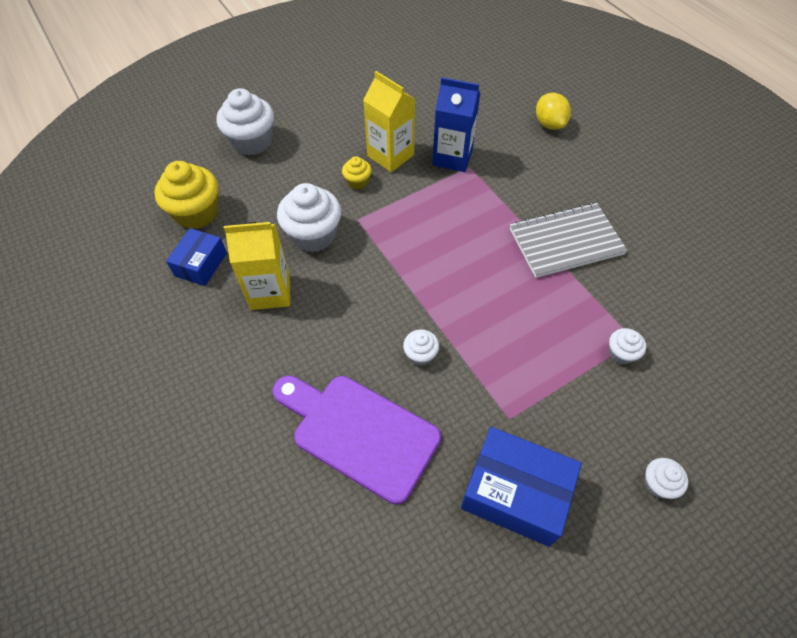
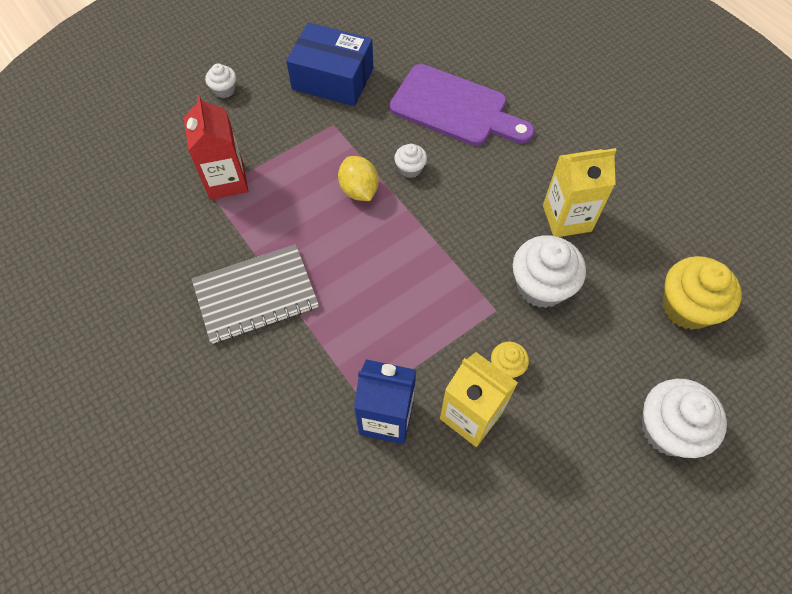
camera: 175 degrees right, 5 degrees up
(201, 264) = (650, 243): blue box -> none
(549, 124) = (243, 495): yellow lemon -> yellow lemon (359, 190)
(621, 353) = (226, 180): white cupcake -> red carton

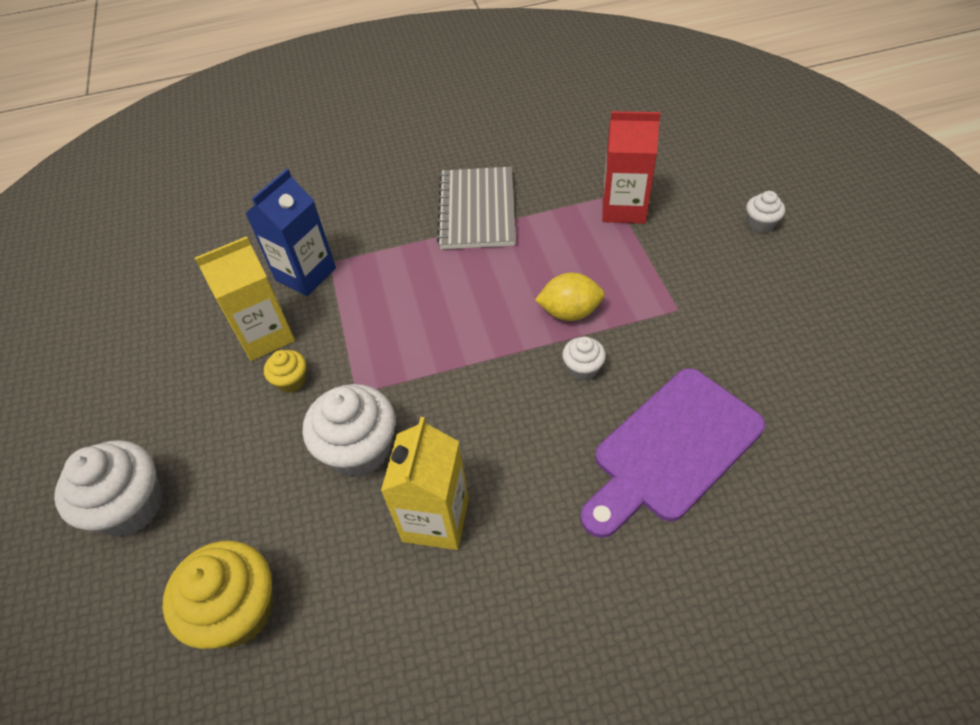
camera: 115 degrees right, 10 degrees down
(332, 79) = (759, 325): blue box -> none

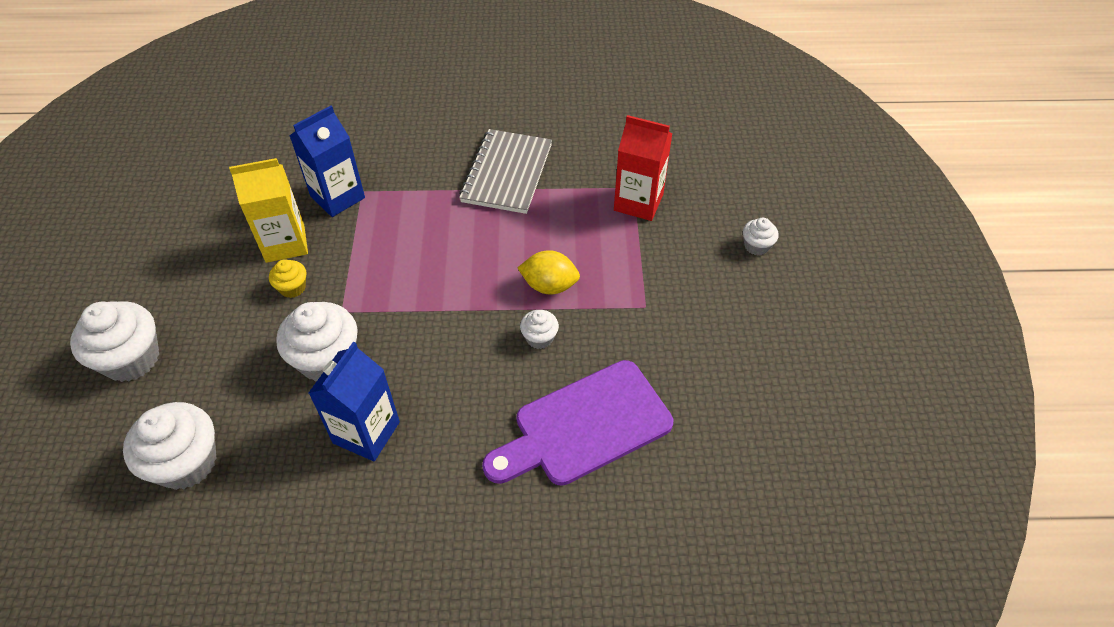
camera: 10 degrees right, 0 degrees up
(238, 610) = (186, 462): yellow cupcake -> white cupcake
(436, 519) = (366, 432): yellow carton -> blue carton

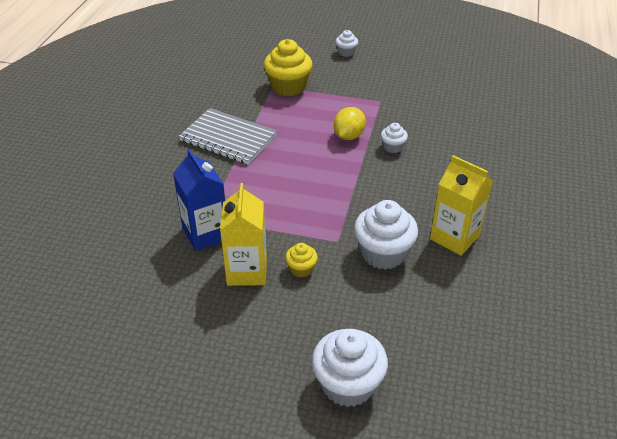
camera: 75 degrees left, 10 degrees down
(186, 462) = (466, 343): white cupcake -> none
(366, 432) = (454, 237): blue carton -> yellow carton
(585, 426) = (466, 140): purple cutting board -> none
(638, 202) = (288, 87): red carton -> yellow cupcake

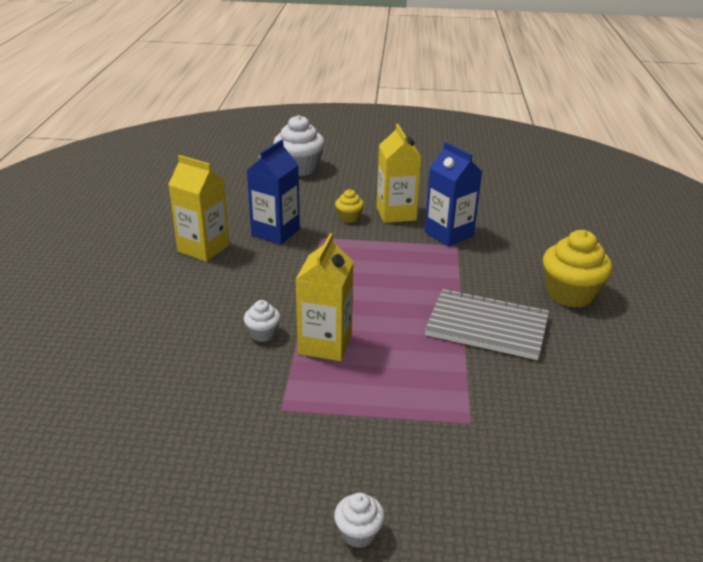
camera: 170 degrees right, 10 degrees down
(288, 87) = (443, 424): yellow cupcake -> yellow cupcake (570, 294)
(348, 136) = (325, 344): yellow lemon -> yellow carton
(383, 253) = (275, 232): white cupcake -> blue carton

